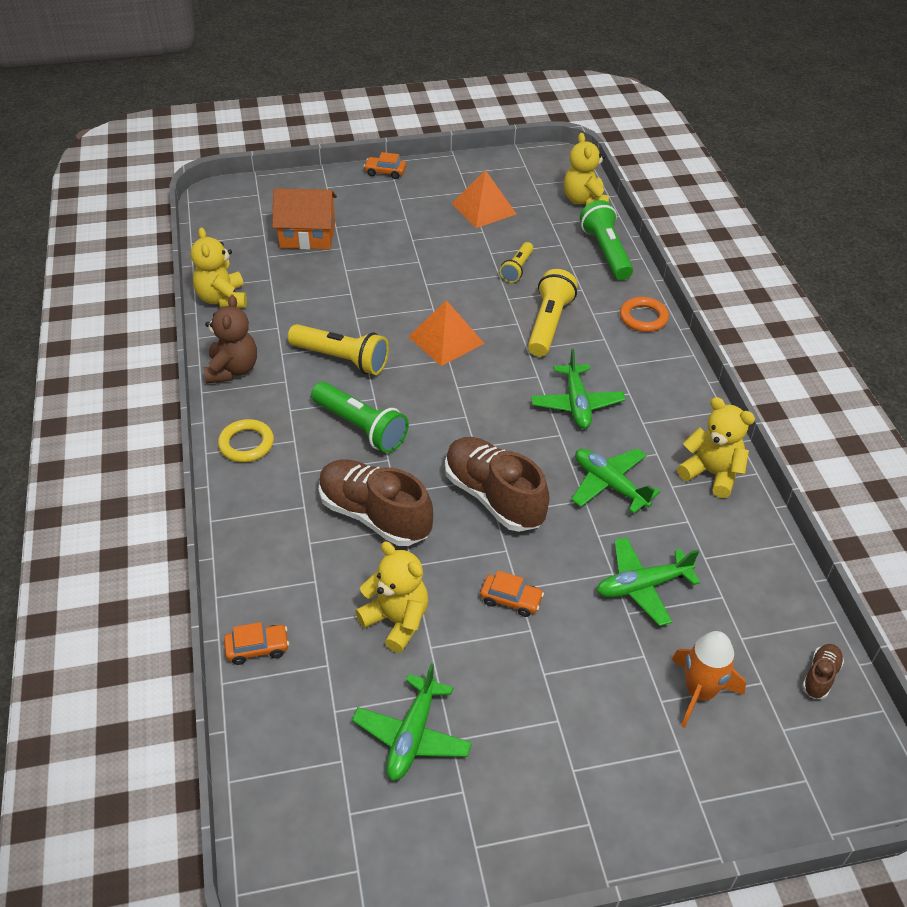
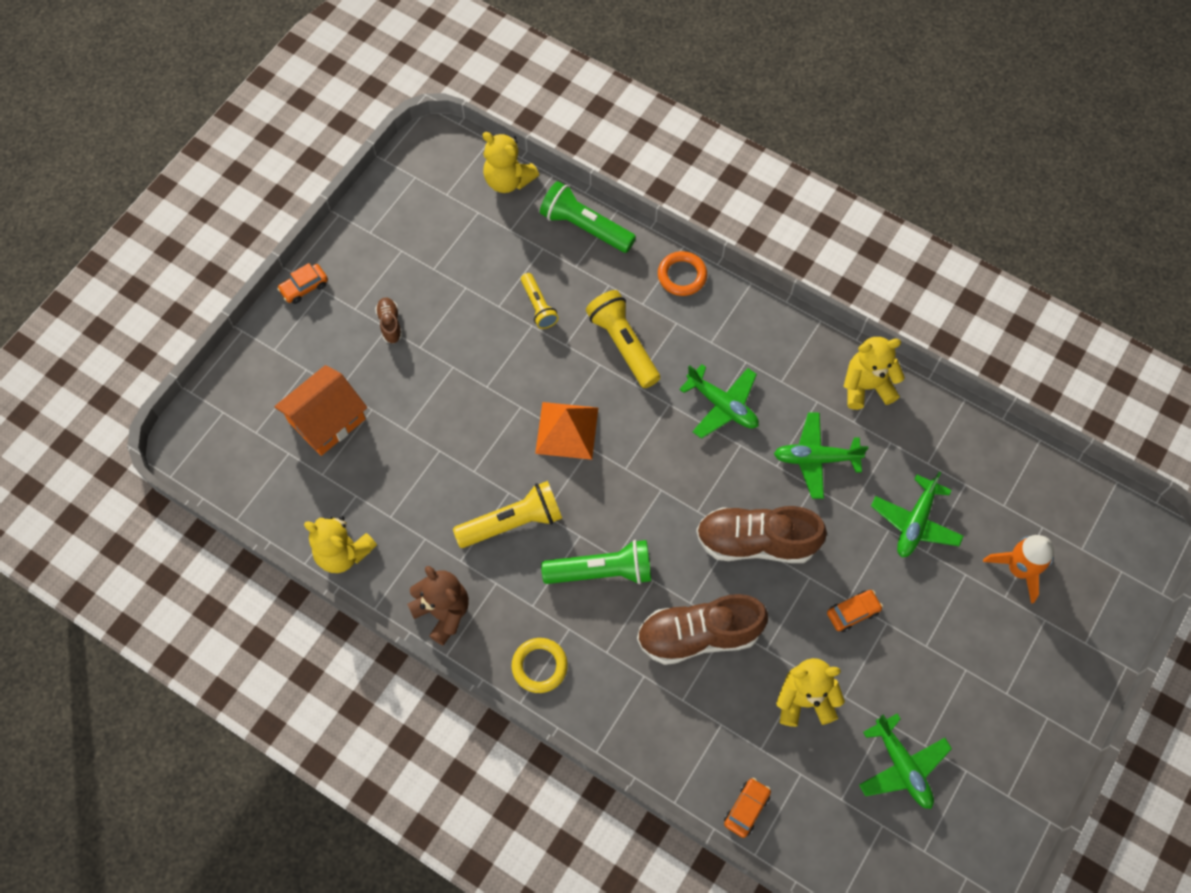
camera: 45 degrees left, 20 degrees up
(483, 208) = (437, 260): orange pyramid -> none
(820, 676) = (1067, 490): brown shoe -> brown shoe (390, 324)

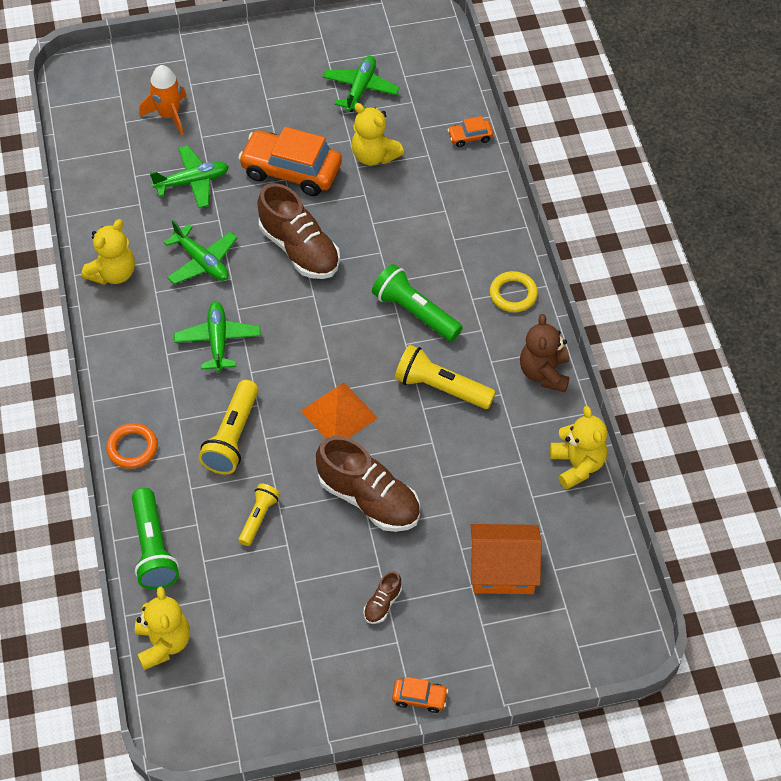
camera: 135 degrees left, 10 degrees down
(698, 635) = (396, 232): brown shoe -> brown shoe (369, 499)
(853, 612) = (291, 171): orange car -> orange car, size x2.20
(866, 386) = (113, 273): yellow teddy bear -> yellow teddy bear turned 90 degrees counterclockwise

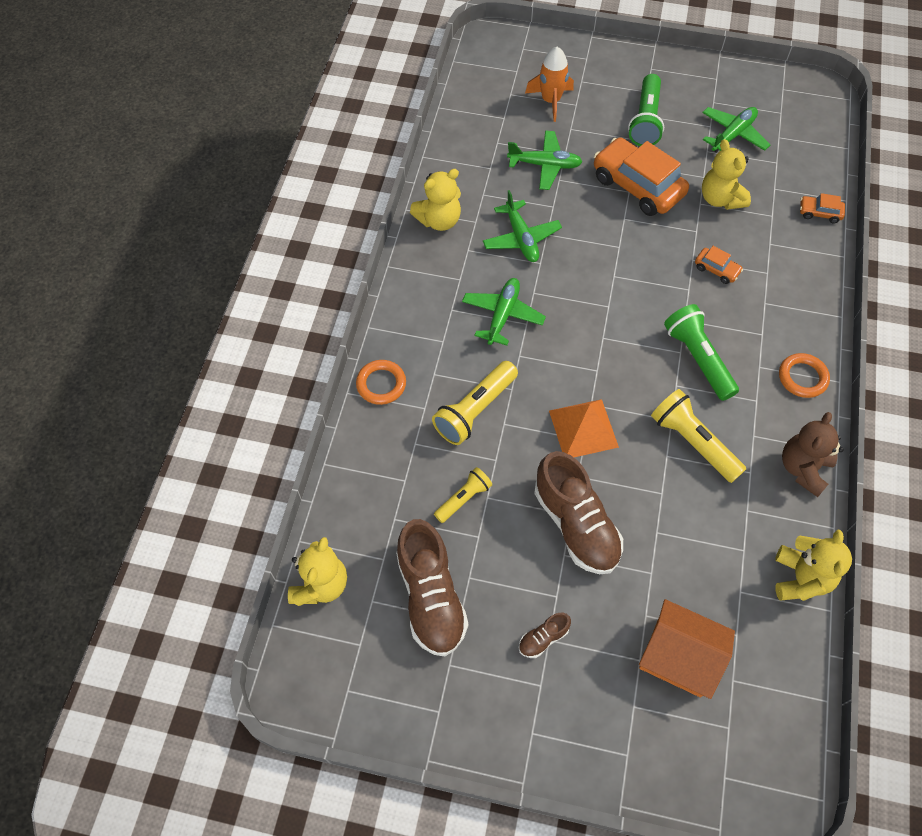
camera: 25 degrees right, 5 degrees up
(153, 548) = (355, 487): green flashlight -> green flashlight (645, 120)
(299, 250) = (614, 259): brown shoe -> brown shoe (431, 597)
(419, 697) = (537, 756): orange car -> orange car (716, 269)
(513, 294) = (802, 377): yellow ring -> orange ring

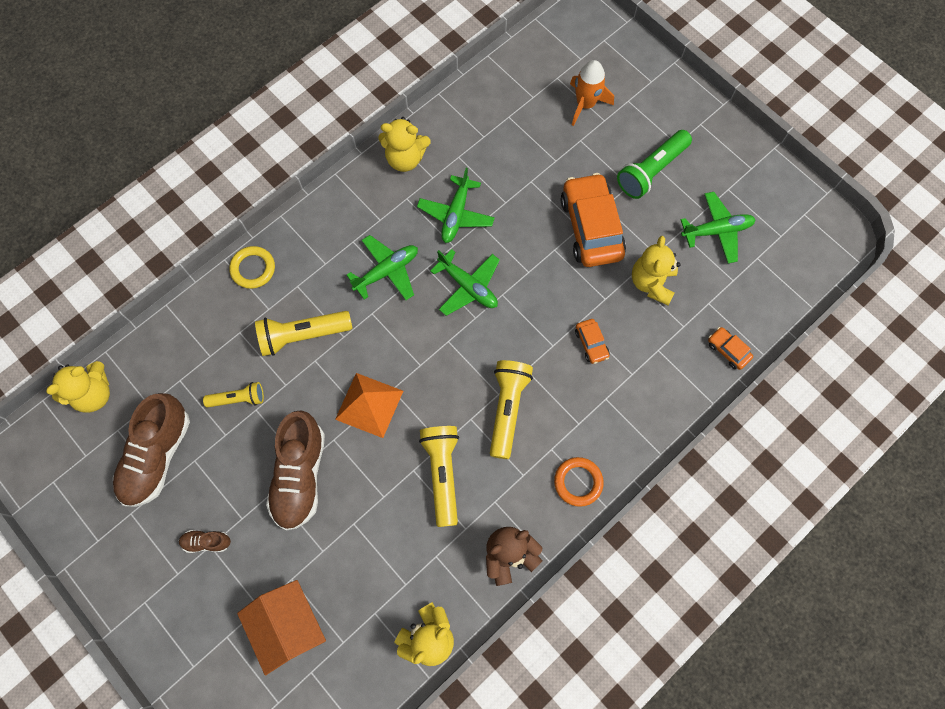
camera: 35 degrees right, 10 degrees up
(381, 384) = (253, 269): orange ring -> yellow ring
(544, 165) = (530, 161): green plane -> green plane (468, 286)
(698, 359) = (507, 409): green flashlight -> yellow flashlight

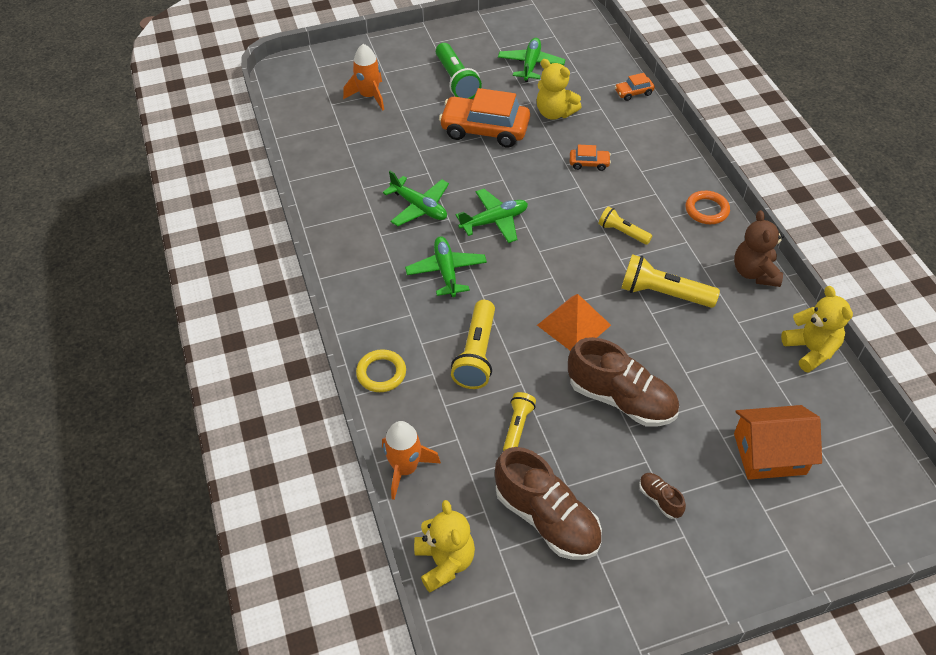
camera: 65 degrees left, 20 degrees down
(167, 328) = (405, 468): none -> orange rocket
(206, 542) = (659, 499): brown shoe -> brown shoe turned 120 degrees clockwise
(405, 158) = (339, 223): yellow teddy bear -> none
(507, 409) = (622, 232): yellow flashlight -> yellow flashlight, size x0.60

